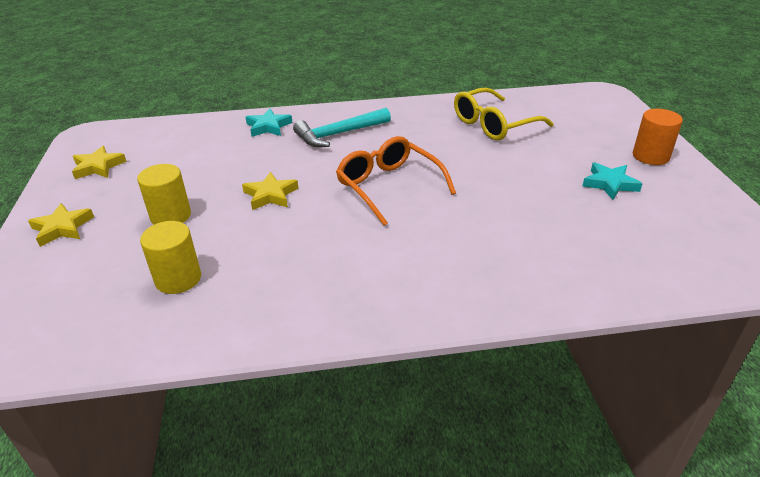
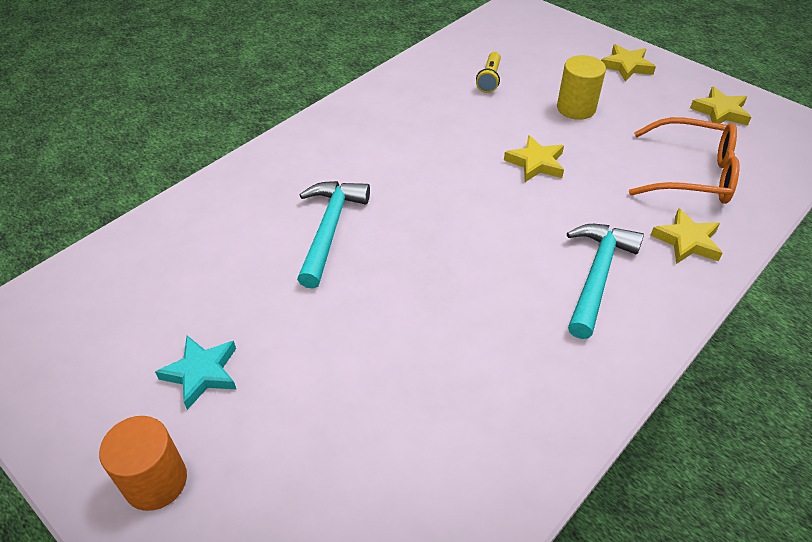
camera: 140 degrees right, 10 degrees up
(178, 279) = (489, 79): yellow cylinder -> yellow flashlight
(268, 127) = (687, 241): turquoise star -> yellow star
(389, 186) = (446, 229): orange glasses -> orange glasses (691, 174)
(469, 221) = (329, 229): none -> turquoise hammer
(494, 124) = (432, 425): yellow glasses -> none

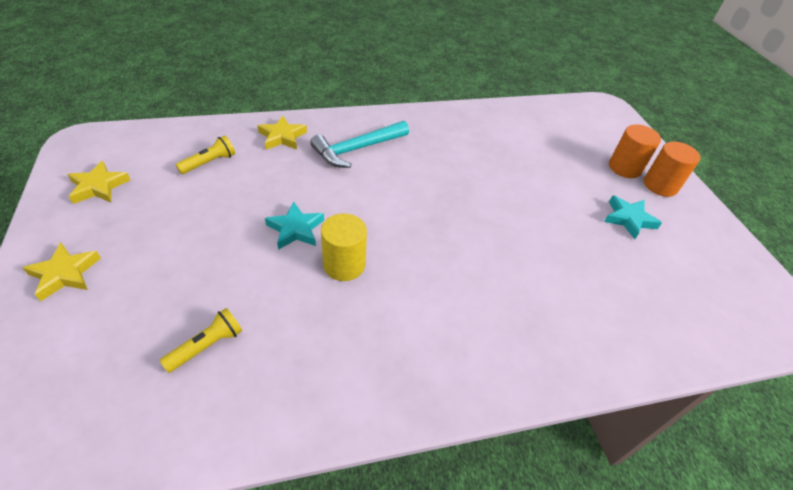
camera: 150 degrees left, 0 degrees up
(223, 489) = (625, 168): none -> orange cylinder
(329, 229) = (503, 265): turquoise hammer -> none
(535, 163) = (296, 229): yellow star -> turquoise star
(576, 108) = (189, 257): yellow cylinder -> yellow cylinder (344, 265)
(691, 174) = (209, 163): orange glasses -> yellow flashlight

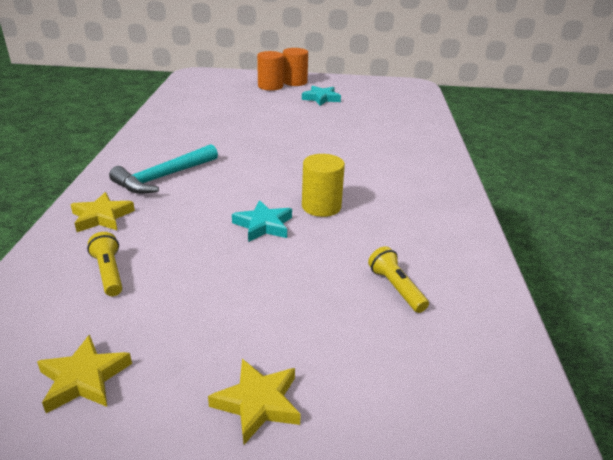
camera: 70 degrees left, 15 degrees down
(357, 149) = (164, 177): turquoise hammer -> turquoise hammer turned 60 degrees clockwise

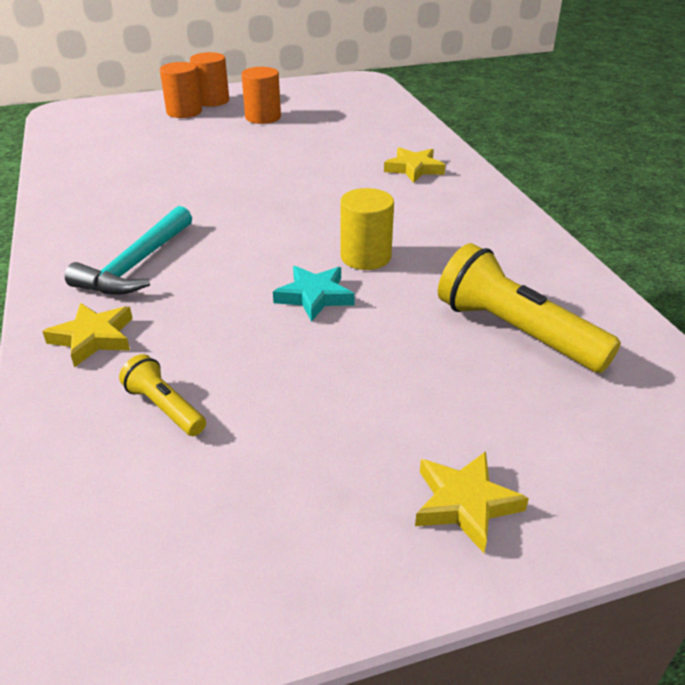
camera: 20 degrees left, 5 degrees up
(84, 378) = (241, 545): yellow star -> yellow star (414, 169)
(321, 98) = (263, 117): turquoise star -> orange cylinder
(396, 288) = (515, 331): yellow flashlight -> yellow flashlight, size x1.92

